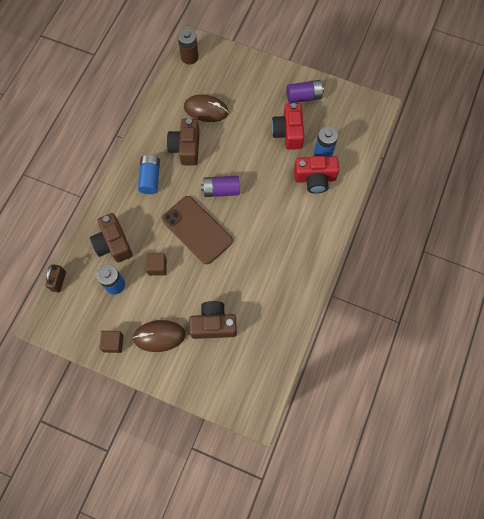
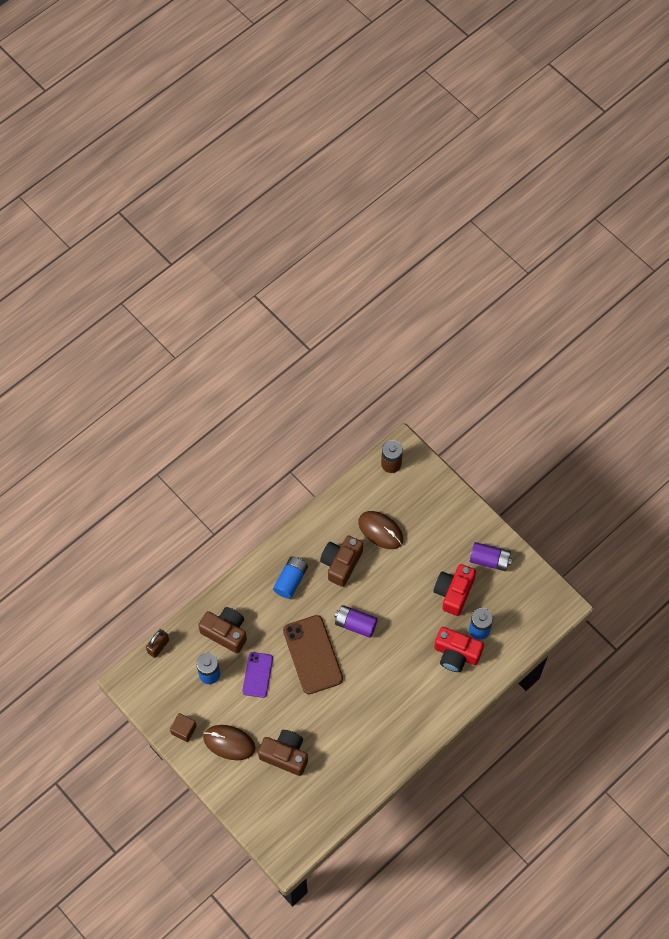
camera: 25 degrees right, 5 degrees down
(113, 244) = (225, 632): brown camera -> brown camera turned 120 degrees clockwise
(157, 267) = (257, 675): brown cube -> purple phone

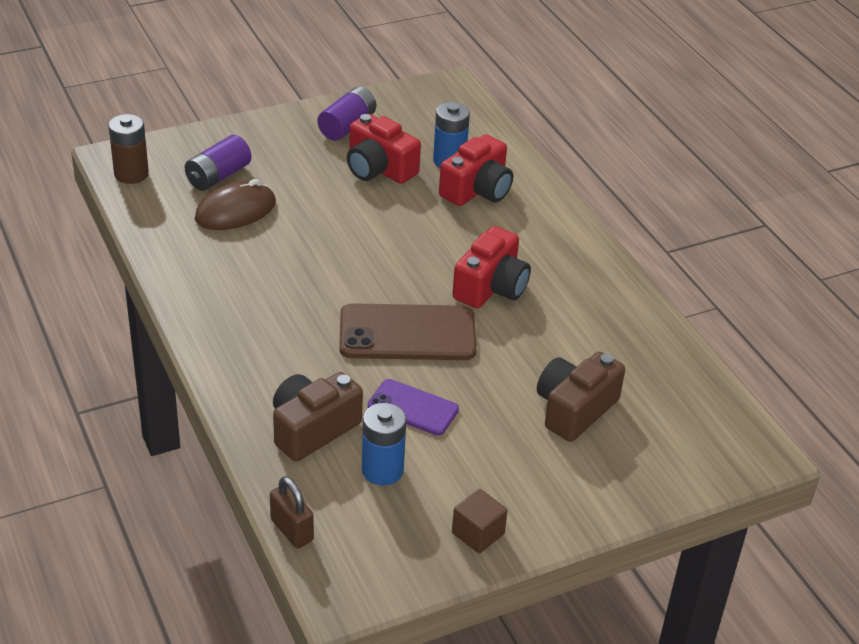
camera: 75 degrees left, 25 degrees down
(229, 743) = (526, 476): brown mouse -> none
(290, 580) = (260, 326): blue battery -> none
(341, 563) = (265, 264): brown camera -> none
(355, 624) = (378, 274): purple battery -> purple battery (218, 176)
(368, 686) = (491, 287): none -> red camera

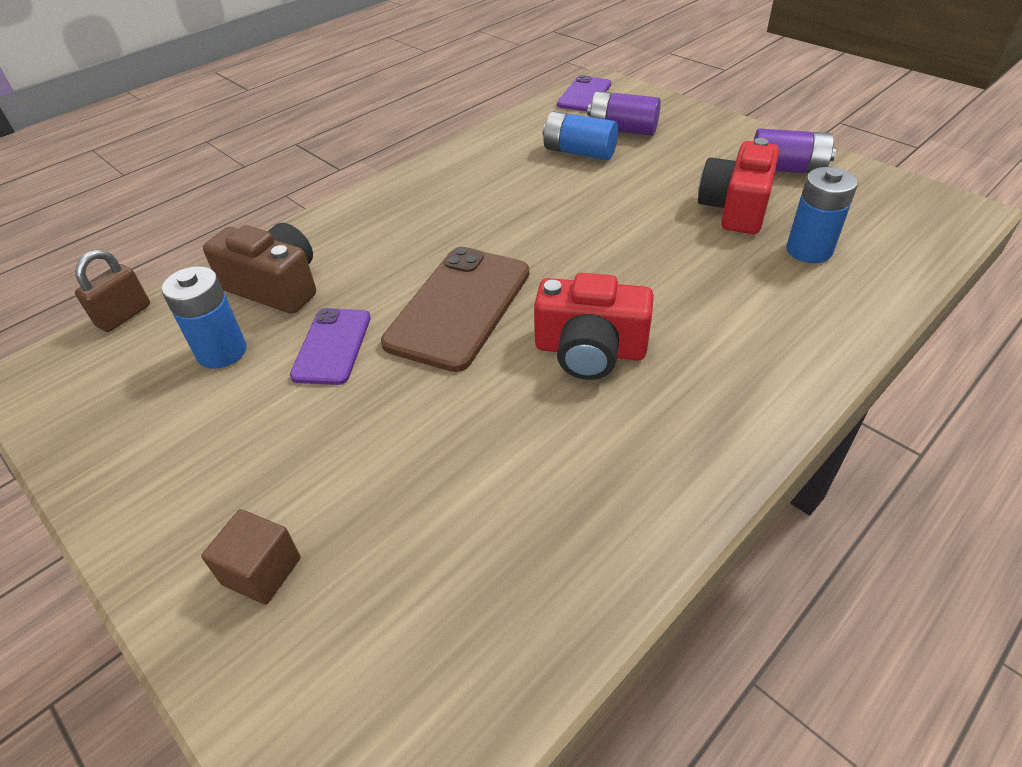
camera: 75 degrees right, 5 degrees up
(131, 174) = (584, 94): brown battery -> purple phone
(235, 211) = (579, 152): brown mouse -> blue battery
(407, 333) = (459, 307): brown phone -> brown phone turned 45 degrees clockwise
(477, 190) = (775, 287): red camera -> none
(478, 533) = (123, 461): brown cube -> brown cube (262, 571)
(574, 409) = (382, 501): brown camera -> none

